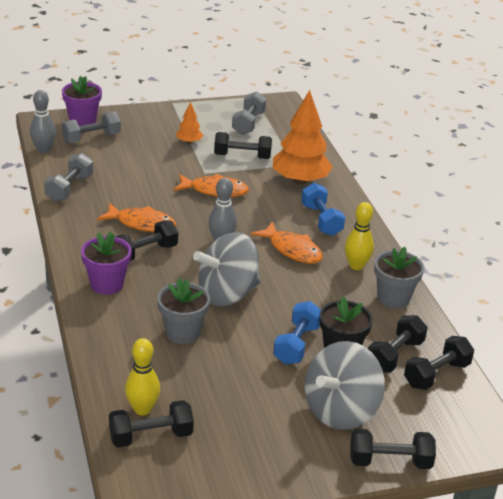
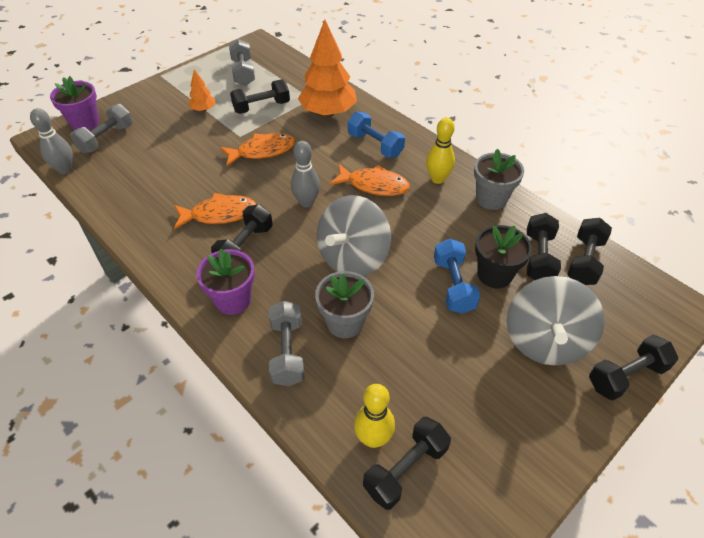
camera: 25 degrees left, 15 degrees up
(69, 188) = (120, 203): grey dumbbell -> grey dumbbell (287, 352)

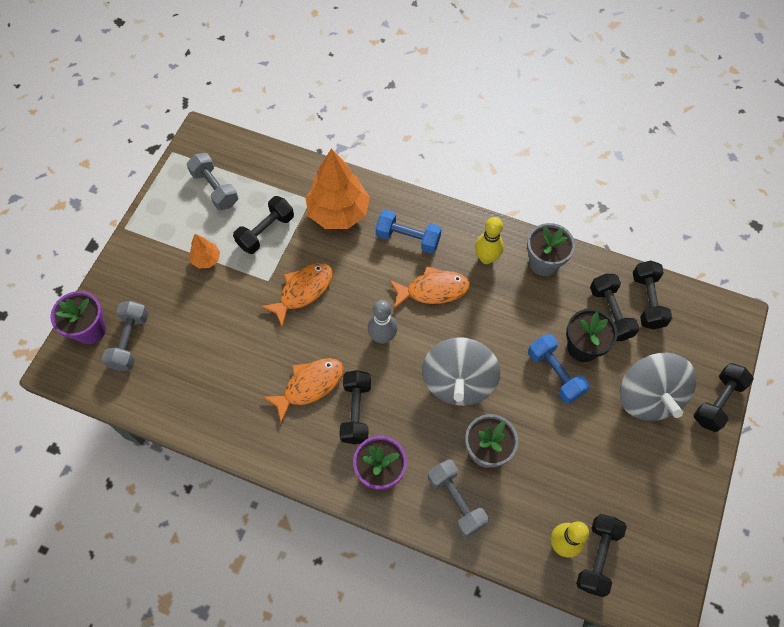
camera: 25 degrees left, 15 degrees up
(65, 169) = (116, 398): grey bowling pin -> none

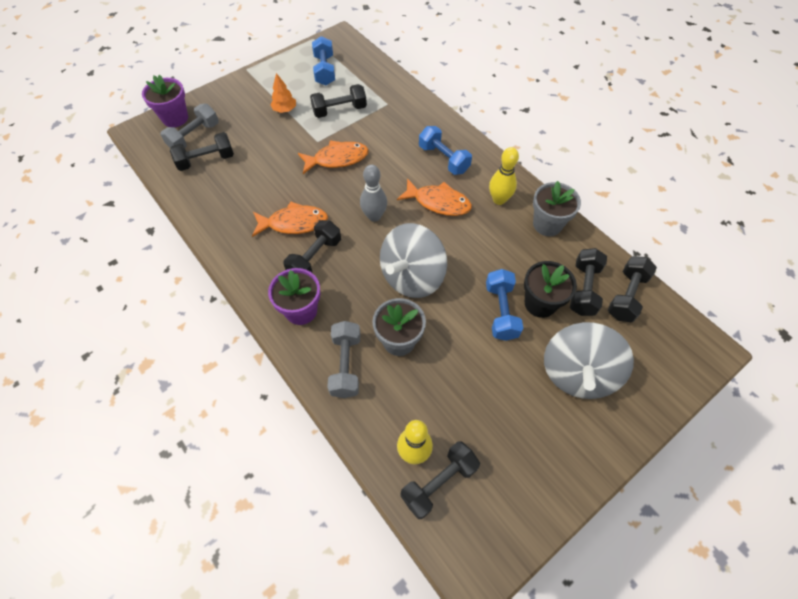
camera: 30 degrees right, 5 degrees down
(215, 189) = (324, 70): grey dumbbell -> blue dumbbell
(338, 212) = (402, 120): orange tree -> none
(717, 402) = (646, 413): black dumbbell -> black dumbbell (206, 160)

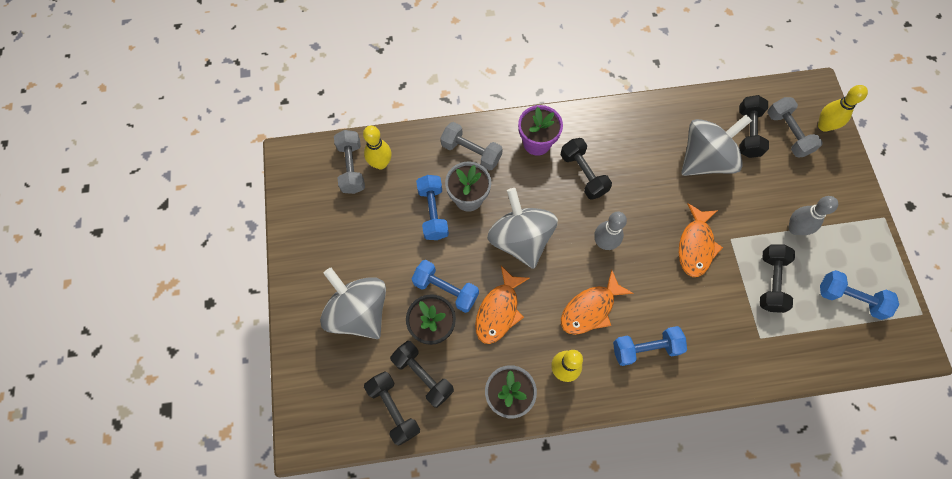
camera: 120 degrees right, 10 degrees up
(175, 118) = (824, 126): purple flower pot -> yellow bowling pin
(249, 179) = (705, 159): none -> grey spinning top
(285, 110) = (795, 228): orange tree -> grey bowling pin
(294, 223) = (631, 174): orange fish -> orange fish (499, 310)
(435, 364) = (433, 212): none -> blue dumbbell
(439, 482) = (351, 168): black dumbbell -> grey dumbbell

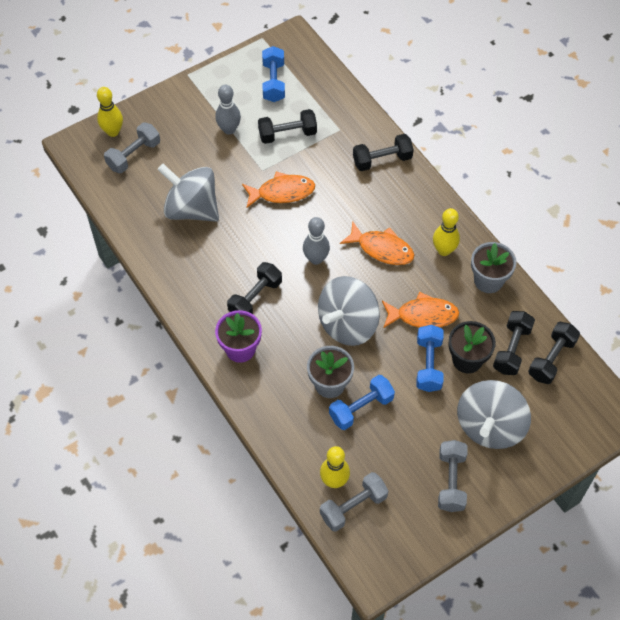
camera: 115 degrees left, 10 degrees down
(471, 152) = (279, 402): grey dumbbell -> grey dumbbell (451, 481)
(645, 348) = (393, 200): blue dumbbell -> none
(748, 133) = (147, 184): black dumbbell -> black dumbbell (382, 160)

